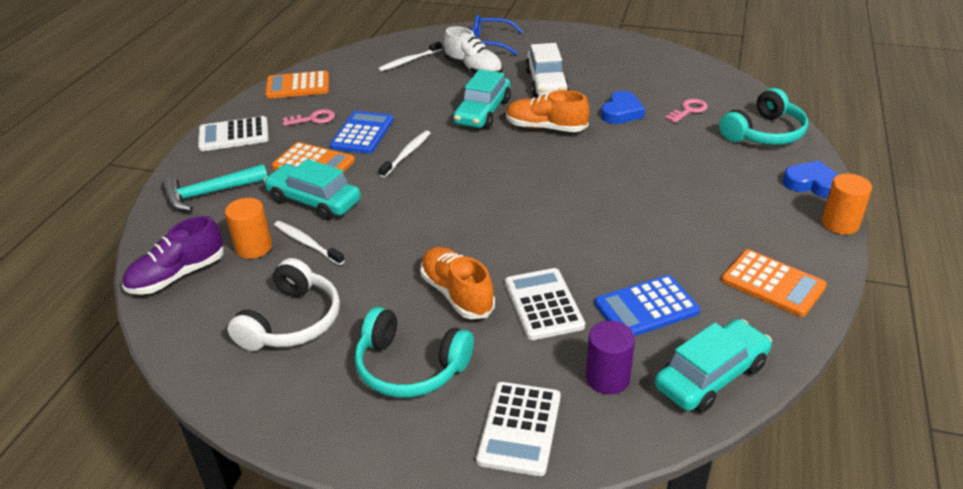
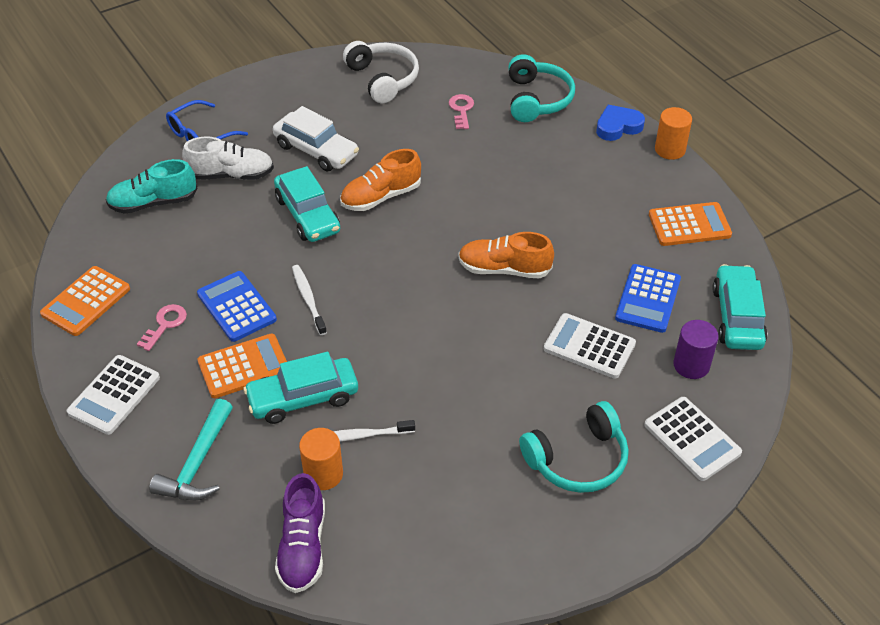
camera: 50 degrees left, 10 degrees up
(292, 321) = (452, 500): white headphones -> white headphones (383, 79)
(409, 61) = (153, 203): white toothbrush -> turquoise shoe
(457, 294) = (527, 384): orange shoe -> orange shoe (504, 269)
(621, 112) = (416, 143): blue heart -> none

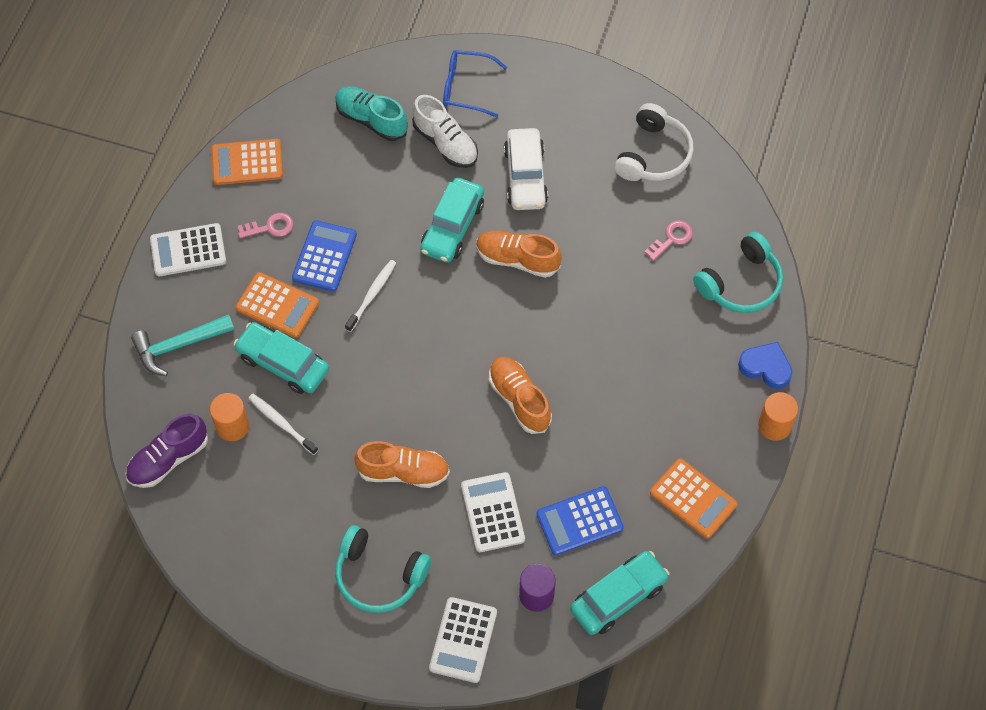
camera: 50 degrees right, 15 degrees up
(494, 381) = (403, 472): none -> orange shoe

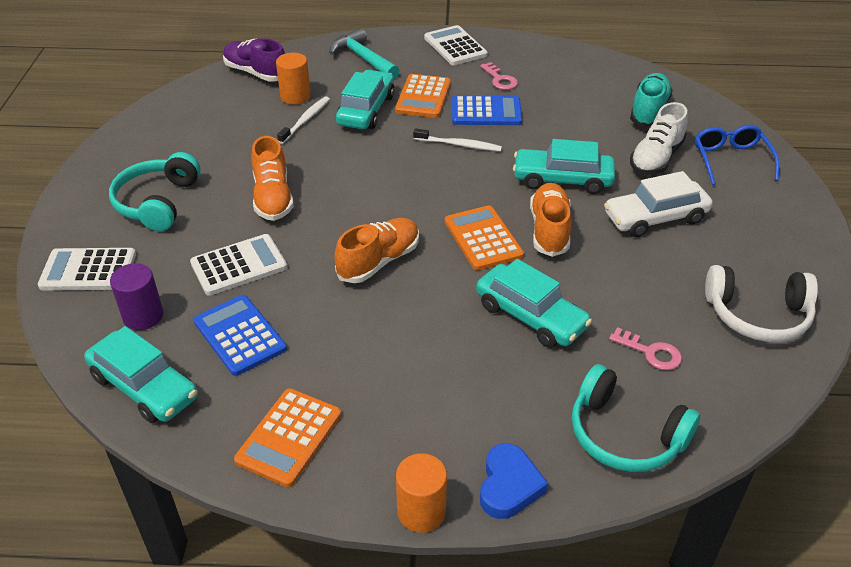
camera: 75 degrees right, 20 degrees down
(247, 163) = (557, 57): orange calculator -> orange calculator (483, 238)
(614, 305) = (530, 316): none -> turquoise car

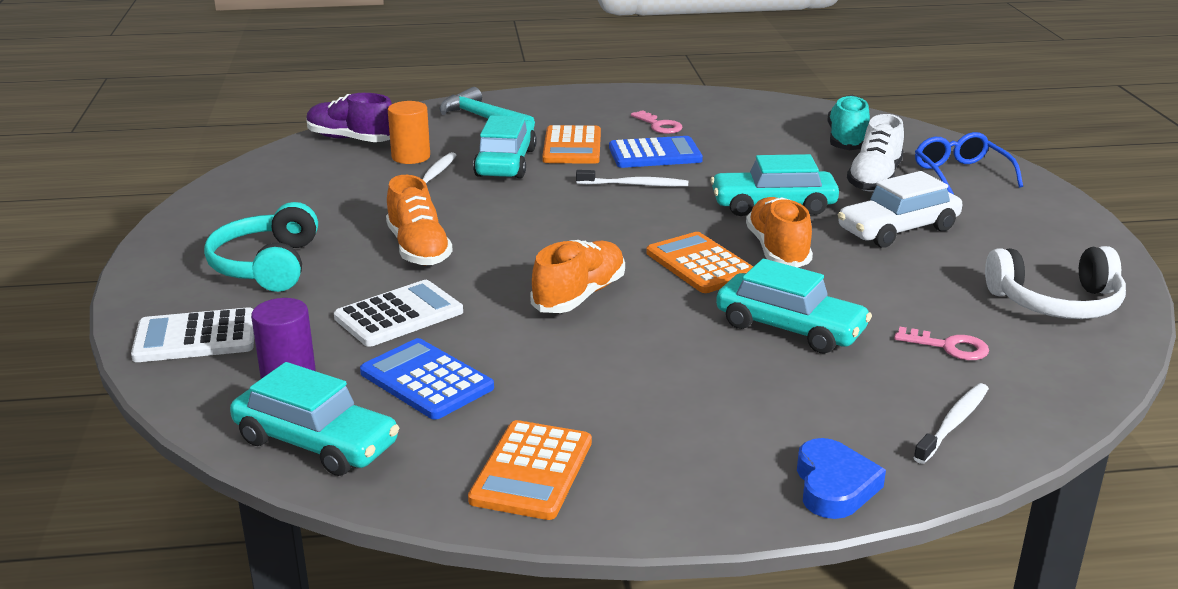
camera: 10 degrees left, 15 degrees down
(421, 511) = (734, 523): orange cylinder -> none
(455, 46) = (592, 101): white calculator -> none
(625, 434) = (953, 423): turquoise headphones -> white toothbrush

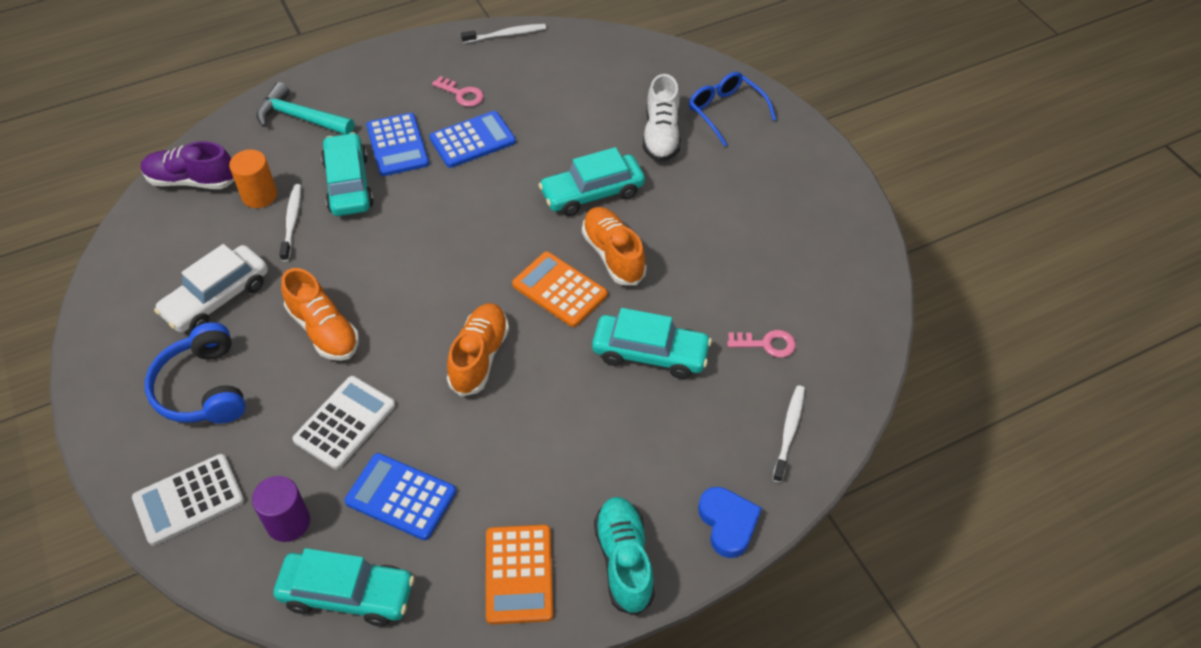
camera: 20 degrees left, 25 degrees up
(267, 265) = (203, 388): turquoise headphones -> blue headphones
(572, 146) = (397, 145): orange calculator -> blue calculator
(635, 185) = (471, 191): white toothbrush -> white toothbrush (506, 35)
(847, 140) = (625, 81): turquoise shoe -> turquoise shoe (624, 561)
(898, 229) = (696, 203): white car -> white car (217, 298)
(1056, 303) = (828, 269): white headphones -> none

